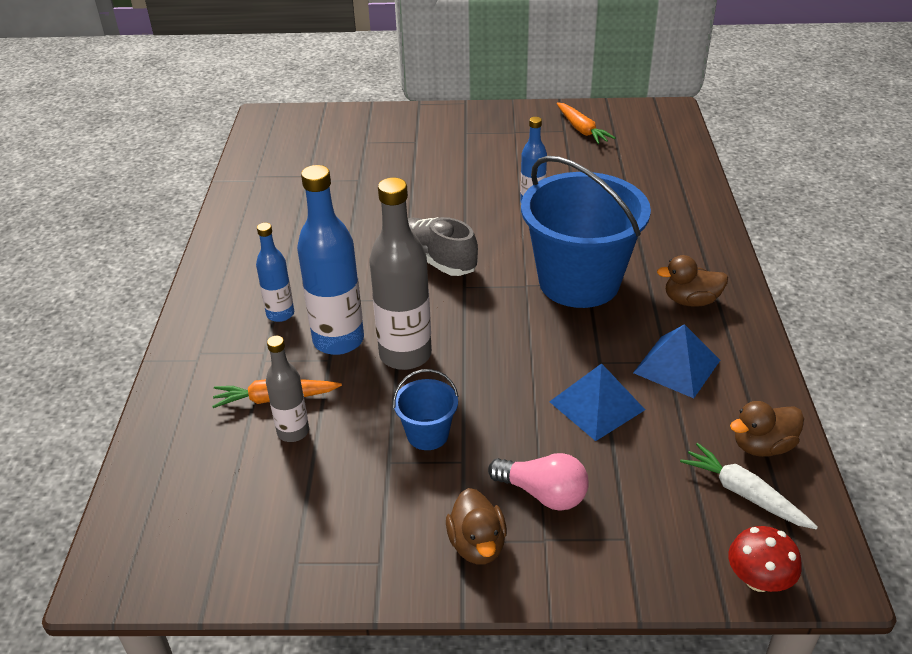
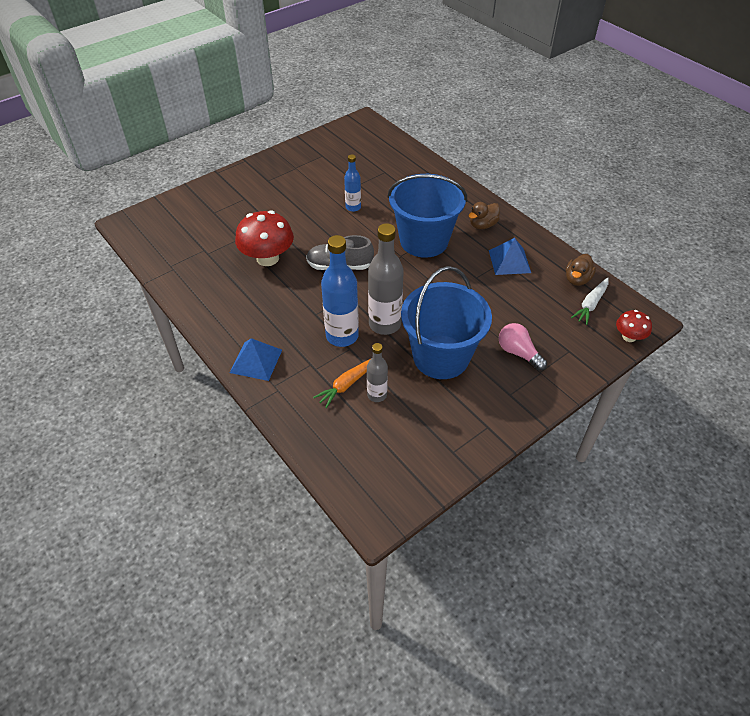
camera: 40 degrees left, 10 degrees up
(280, 314) = (293, 339): blue bottle -> none
(362, 214) = (267, 258): none -> red mushroom
(427, 434) = (441, 357): blue bucket -> blue bucket, size x2.30
(477, 545) = (517, 392): brown duck -> none
(543, 494) = (518, 353): pink light bulb -> pink light bulb turned 120 degrees counterclockwise
(582, 130) = (331, 151): orange carrot -> none
(597, 405) = (497, 299): blue pyramid -> blue pyramid (256, 361)
(744, 494) = (590, 304): white carrot -> white carrot turned 60 degrees counterclockwise

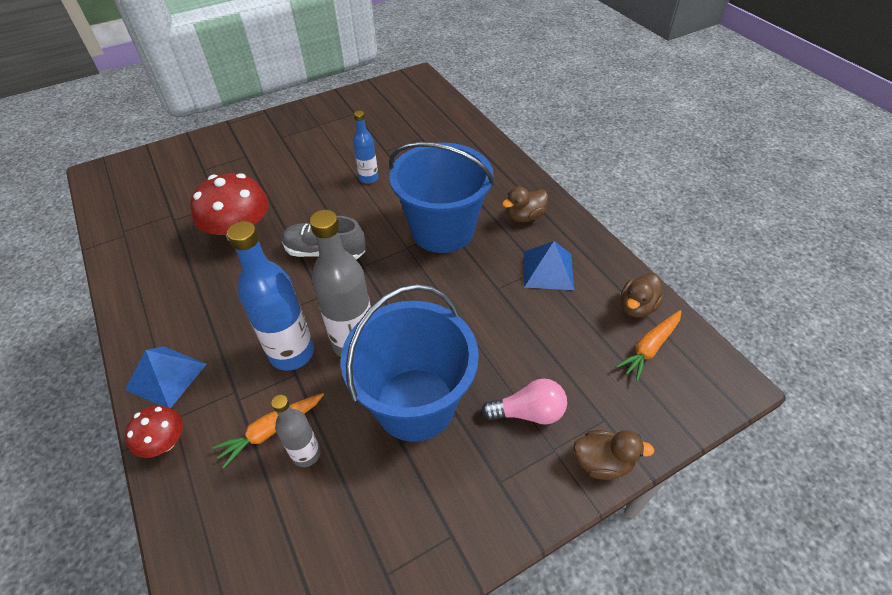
camera: 10 degrees right, 0 degrees up
(518, 353) = (528, 412): pink light bulb -> pink light bulb turned 120 degrees clockwise
(573, 375) = (602, 462): none -> brown duck
(590, 304) = (649, 348): white carrot -> orange carrot
(629, 337) = (699, 408): red mushroom -> red mushroom (165, 442)

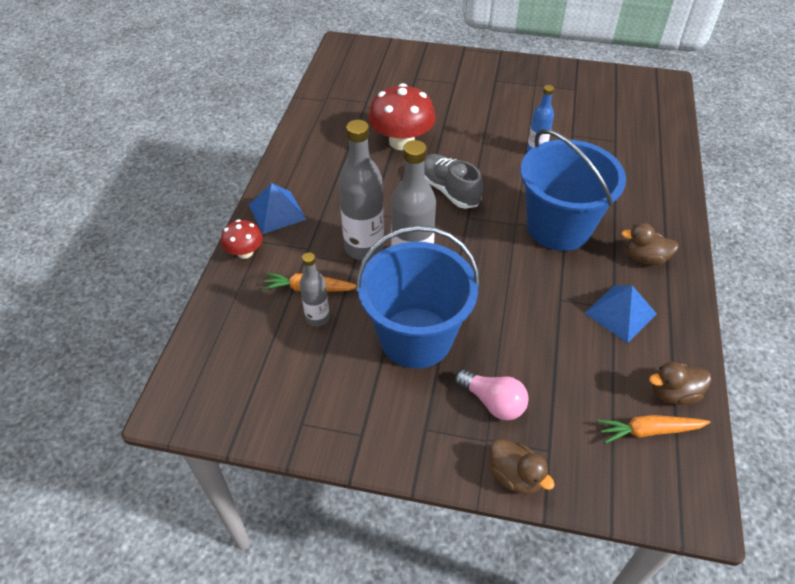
camera: 40 degrees right, 0 degrees up
(292, 353) = (364, 247): blue bottle -> grey bottle

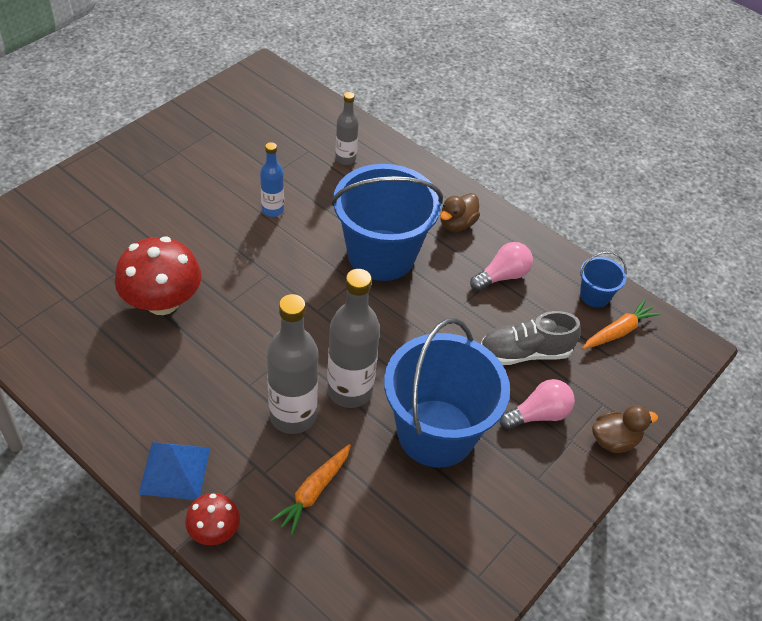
camera: 65 degrees left, 0 degrees up
(317, 318) = (358, 503): grey bottle -> grey bottle (345, 159)
(449, 190) = (270, 304): grey shoe -> grey shoe (525, 352)
(620, 313) = (502, 276): blue pyramid -> pink light bulb
(649, 431) = (618, 331): orange carrot -> orange carrot turned 150 degrees counterclockwise
(673, 393) = (594, 296): brown duck -> blue bucket

